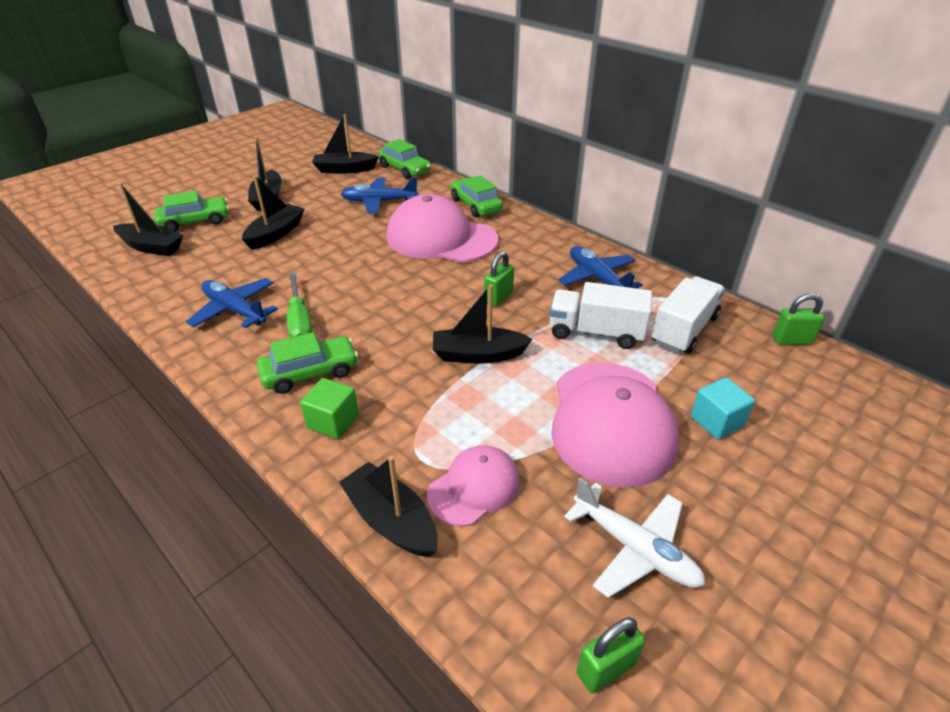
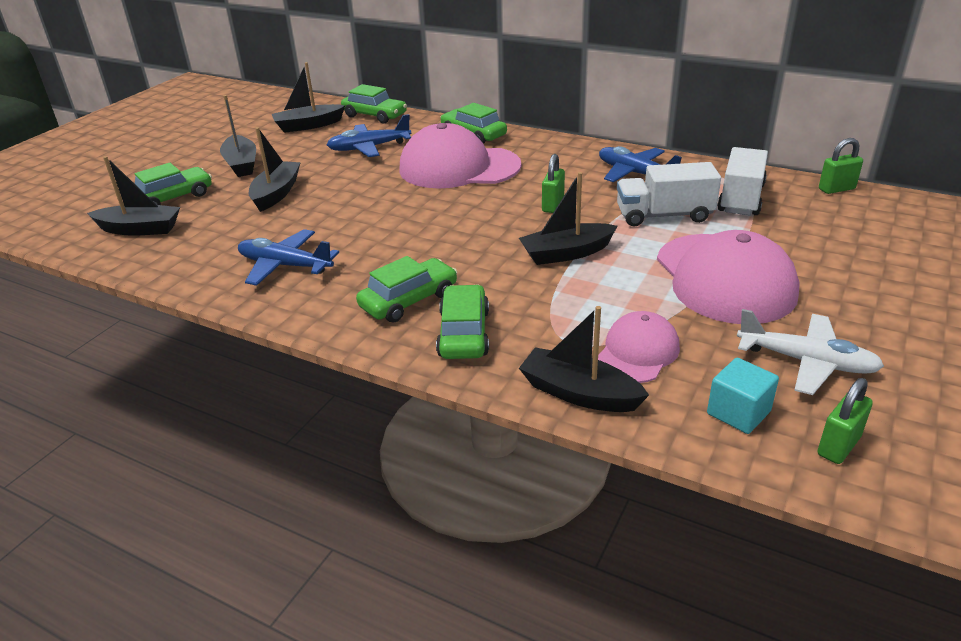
camera: 15 degrees left, 5 degrees down
(300, 322) = (365, 262): green screwdriver -> none
(333, 421) = (464, 333): green cube -> green car
(716, 421) = (813, 259): turquoise cube -> turquoise cube (738, 413)

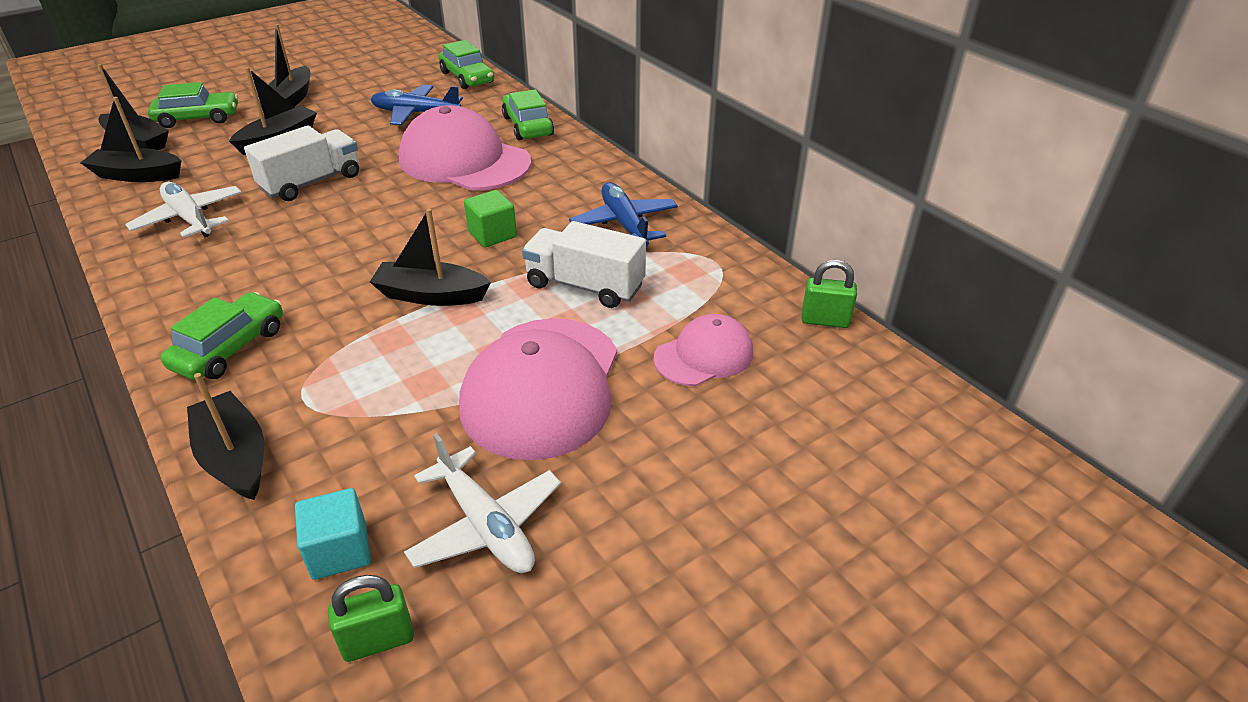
camera: 25 degrees right, 5 degrees up
(285, 265) = (190, 218): blue plane -> white plane
(308, 125) = (397, 73): black boat -> black boat (138, 175)
(409, 300) = (234, 294): green car -> none
(553, 205) = (492, 234): green padlock -> green cube
(637, 352) = (344, 436): pink cap -> pink cap (704, 355)
(741, 198) = (695, 294): white truck -> white truck (311, 182)

